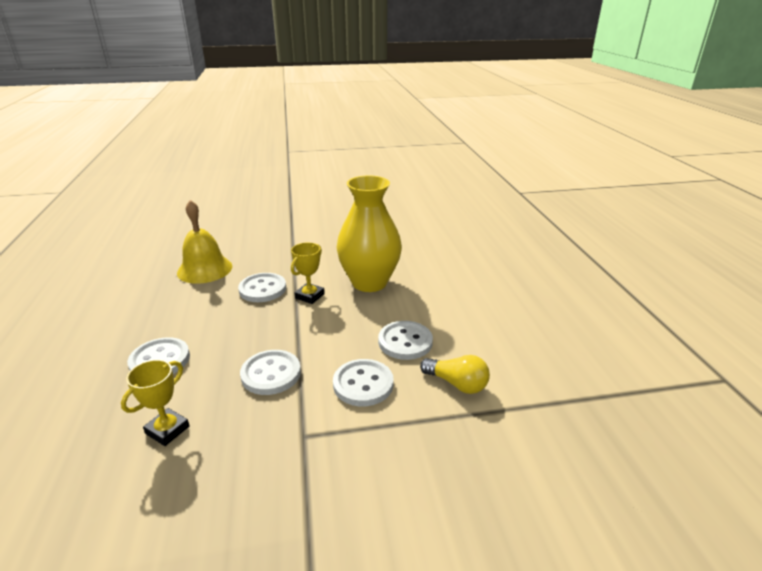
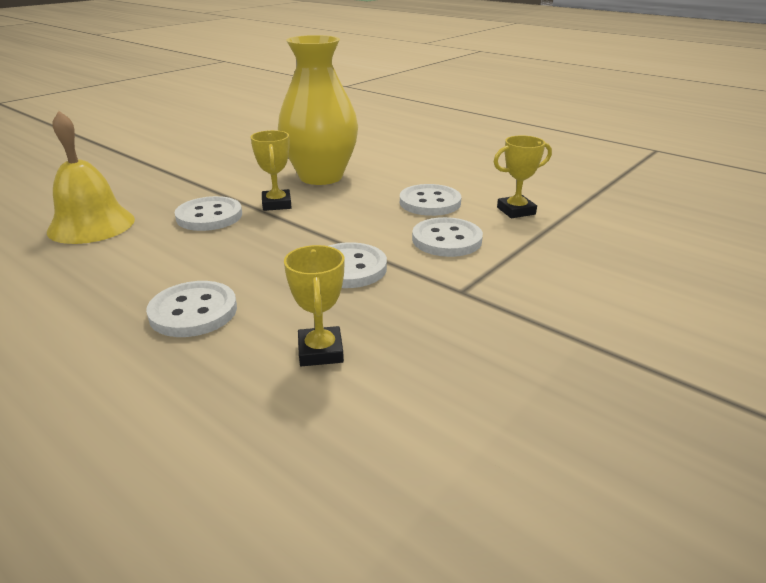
camera: 40 degrees left, 0 degrees up
(457, 384) = (516, 211): yellow light bulb -> yellow trophy

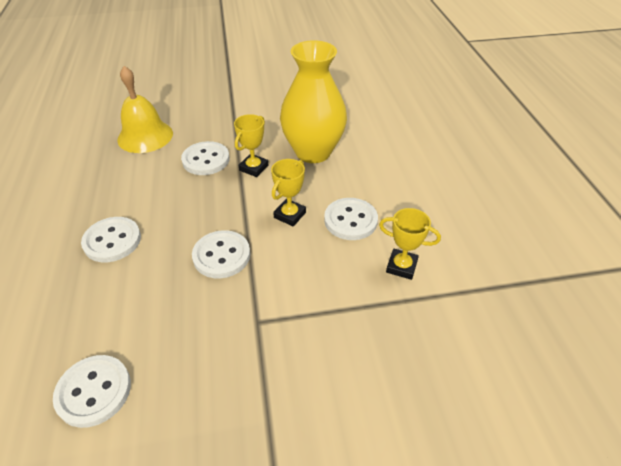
camera: 40 degrees right, 15 degrees up
(320, 351) = (128, 315): yellow trophy -> yellow trophy (289, 215)
(446, 240) = (311, 267): white button -> white button (94, 391)

